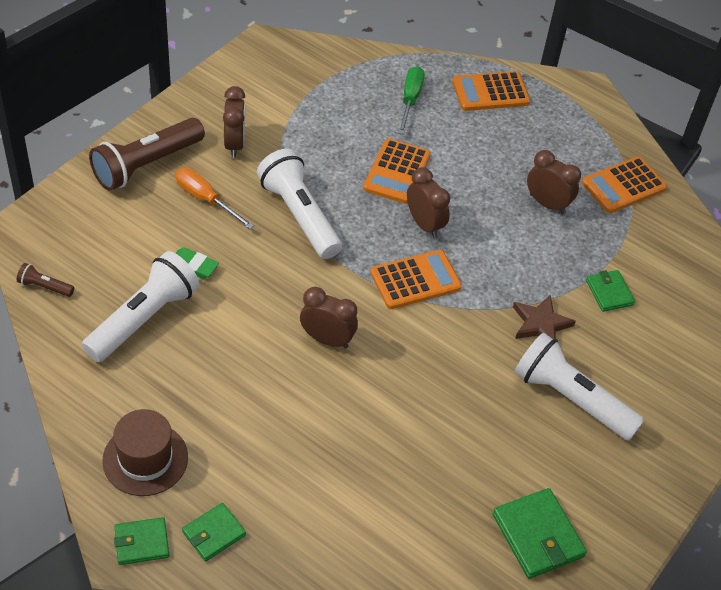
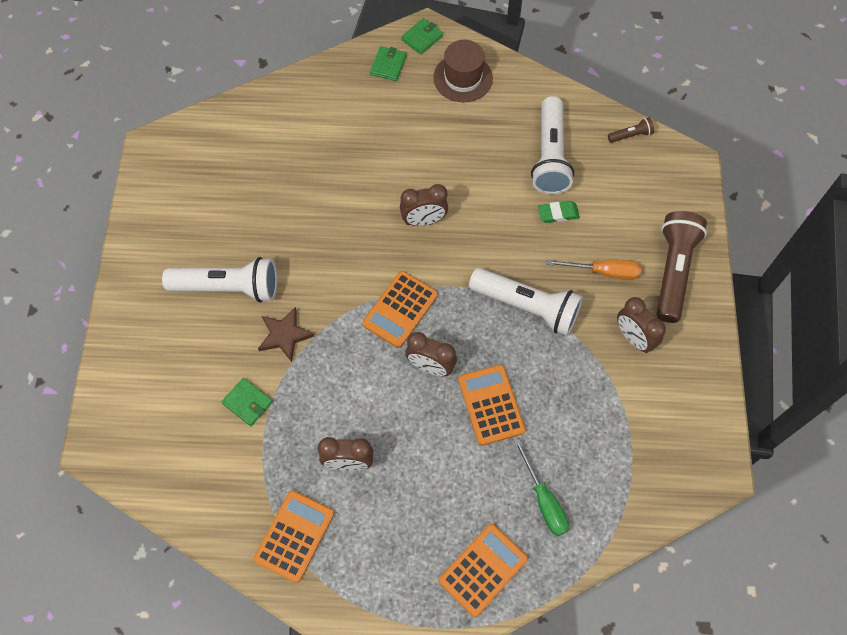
camera: 150 degrees right, 15 degrees up
(538, 535) = (199, 179): green wallet -> none

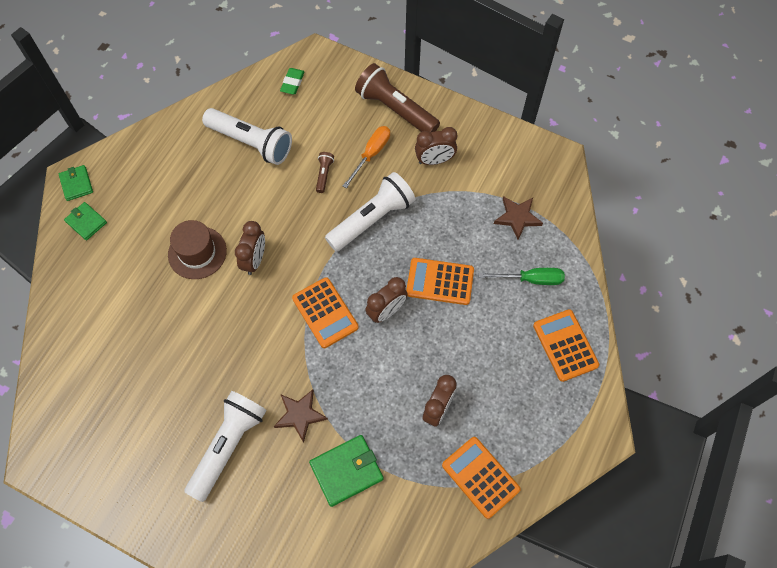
camera: 65 degrees left, 0 degrees up
(247, 403) = (346, 471): green wallet -> green wallet, size x1.60
(463, 78) = (138, 171): brown hat -> brown hat (197, 252)
(558, 213) = (305, 161): green eraser -> green eraser (292, 83)
(612, 455) = (517, 218): none -> brown star
(631, 135) = (267, 80): brown flashlight -> brown flashlight (324, 174)

